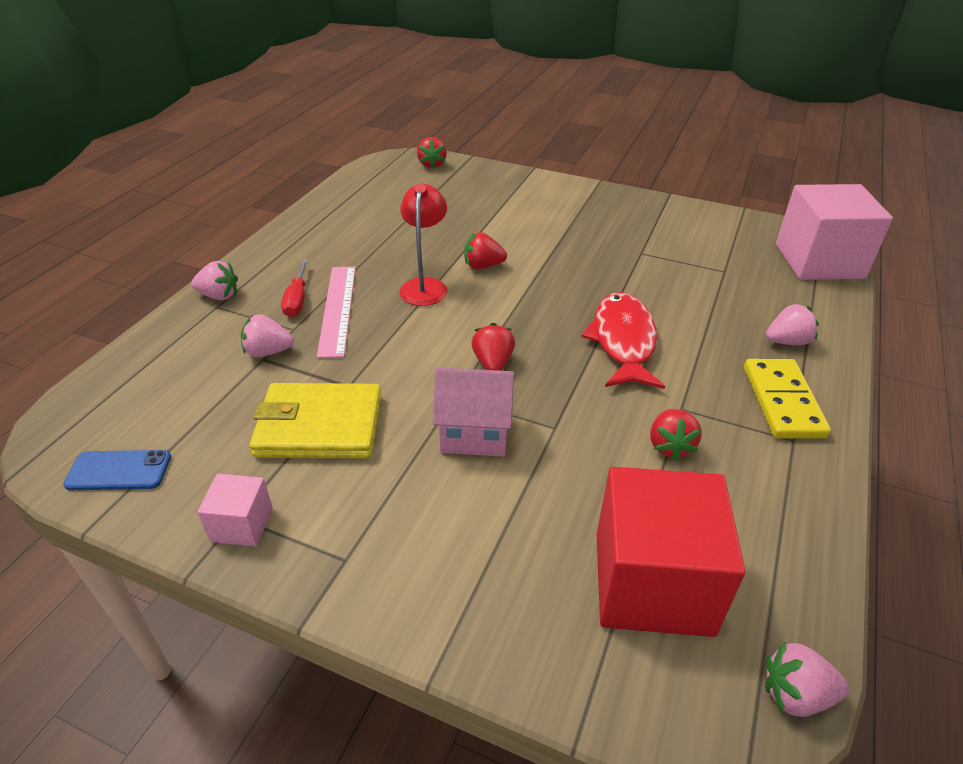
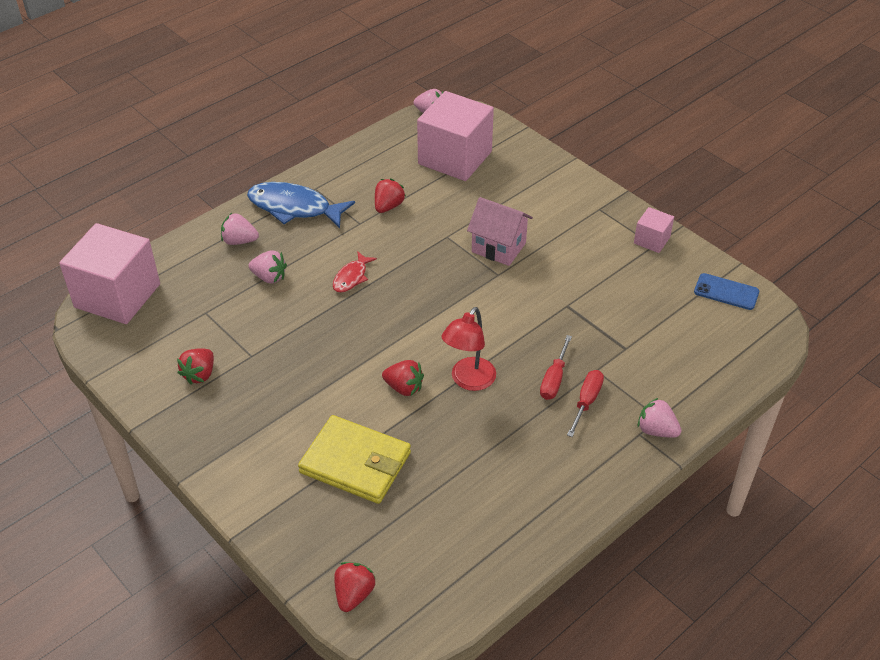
camera: 155 degrees left, 5 degrees up
(268, 352) = (620, 353): pink strawberry -> pink strawberry (269, 277)
(319, 426) = (595, 282): yellow wallet -> yellow wallet (355, 462)
(337, 309) = (554, 379): pink ruler -> red screwdriver
(493, 363) = (457, 290): red strawberry -> red strawberry (199, 374)
(623, 341) = (351, 277): red fish -> red fish, size x0.53
(652, 582) = (455, 158): red cube -> pink cube
(783, 401) = (294, 208): yellow domino -> blue fish

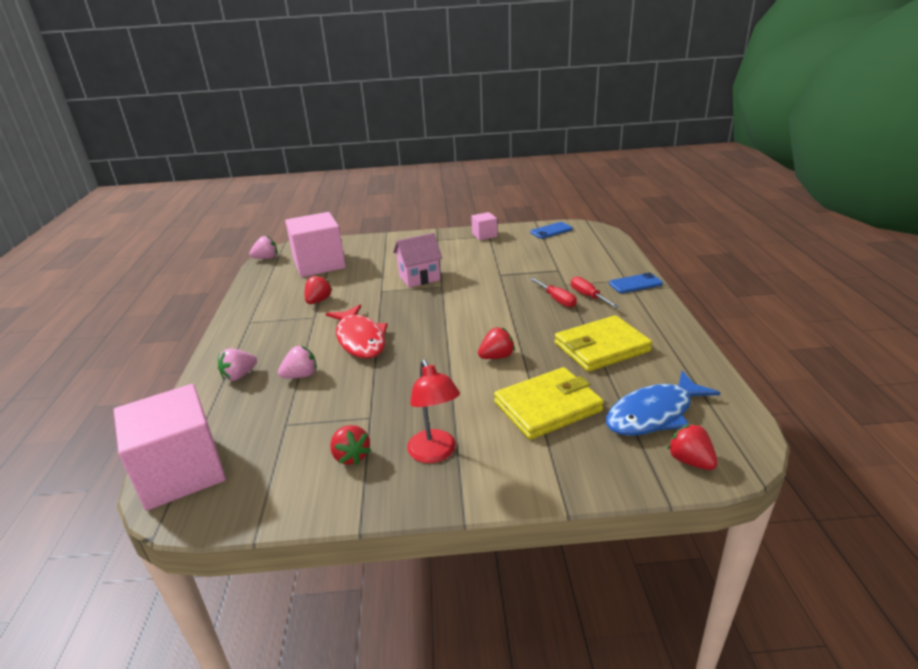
camera: 50 degrees left, 15 degrees down
(294, 208) = (251, 337): blue fish -> blue fish (654, 414)
(351, 277) = (360, 339): red fish -> red fish, size x1.90
(388, 206) = (318, 301): red strawberry -> red strawberry turned 45 degrees clockwise
(468, 381) = (521, 329): red lamp -> red lamp (435, 453)
(488, 458) = (602, 347): none -> yellow wallet
(656, 430) = (635, 284): pink strawberry -> blue phone

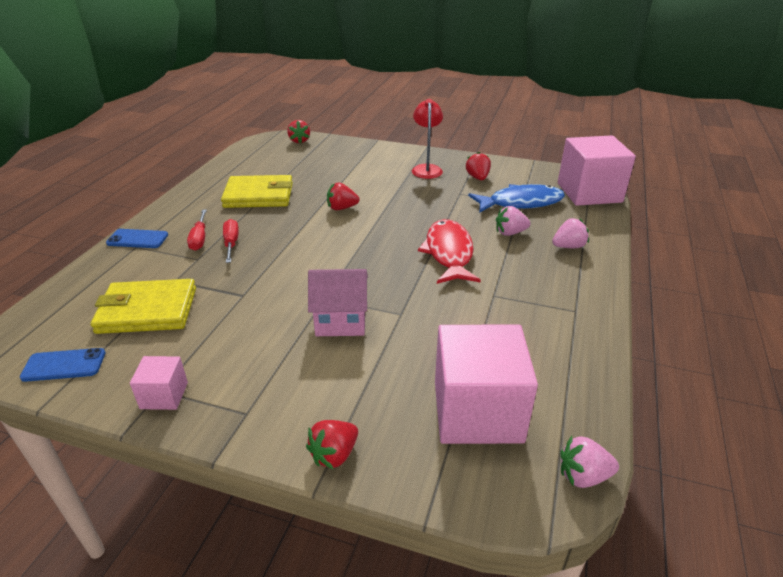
camera: 160 degrees left, 5 degrees up
(318, 301) = (486, 320): red strawberry -> red strawberry (334, 454)
(547, 406) = (341, 173): yellow wallet -> yellow wallet (147, 310)
(654, 414) = (286, 158): blue fish -> blue fish (521, 203)

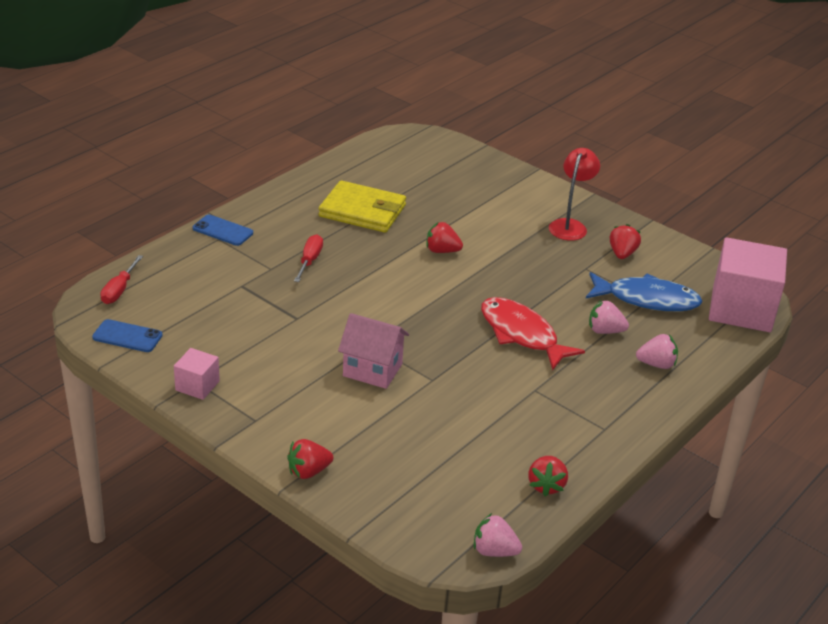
camera: 20 degrees right, 0 degrees up
(147, 310) = (208, 308): yellow wallet -> none
(199, 238) = (281, 246): red screwdriver -> red screwdriver (119, 290)
(299, 141) = (444, 147): red strawberry -> red strawberry (546, 485)
(449, 253) = (522, 334): red fish -> red fish turned 60 degrees counterclockwise
(477, 411) = (443, 480): pink cube -> none

